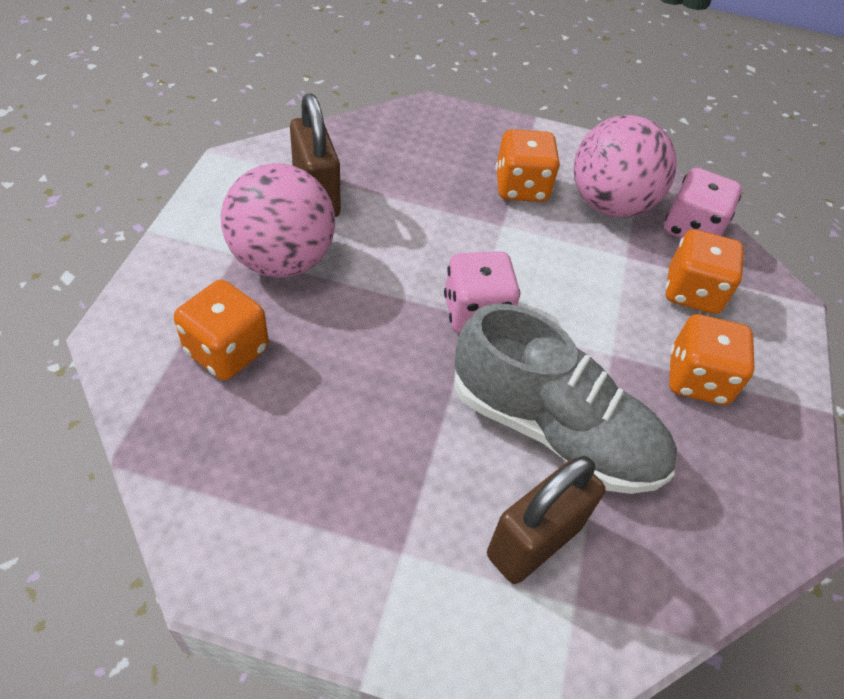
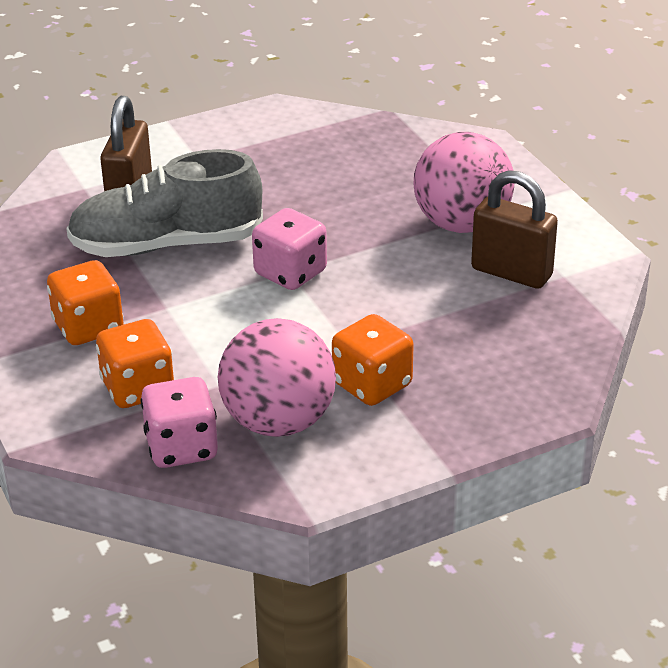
camera: 145 degrees right, 15 degrees down
(227, 350) = (411, 169): orange dice -> none

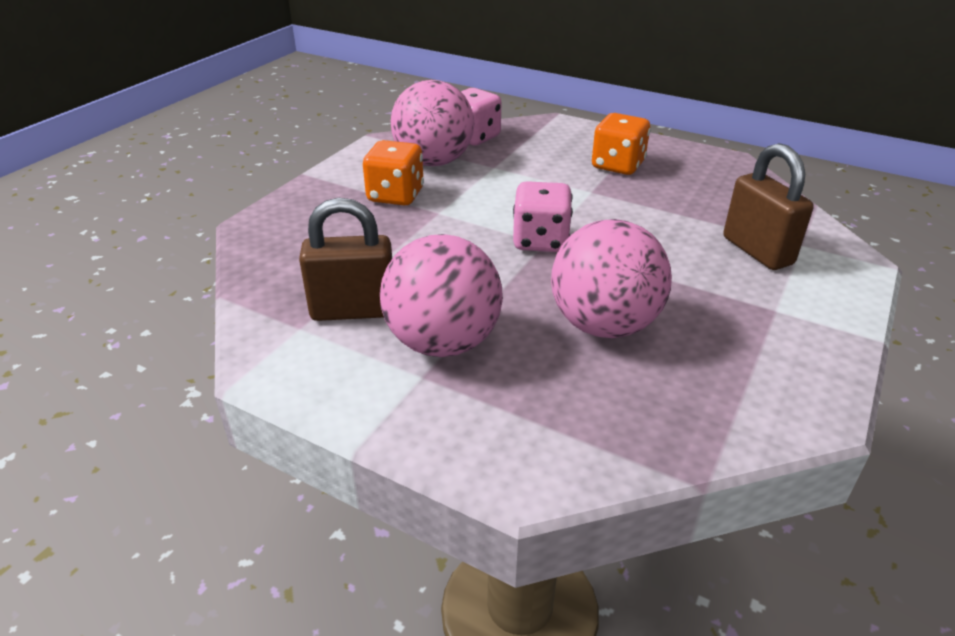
camera: 145 degrees right, 0 degrees up
(138, 388) = (537, 150): orange dice -> none
(166, 245) = (661, 226): grey shoe -> none
(332, 192) = (604, 325): none -> pink ball

